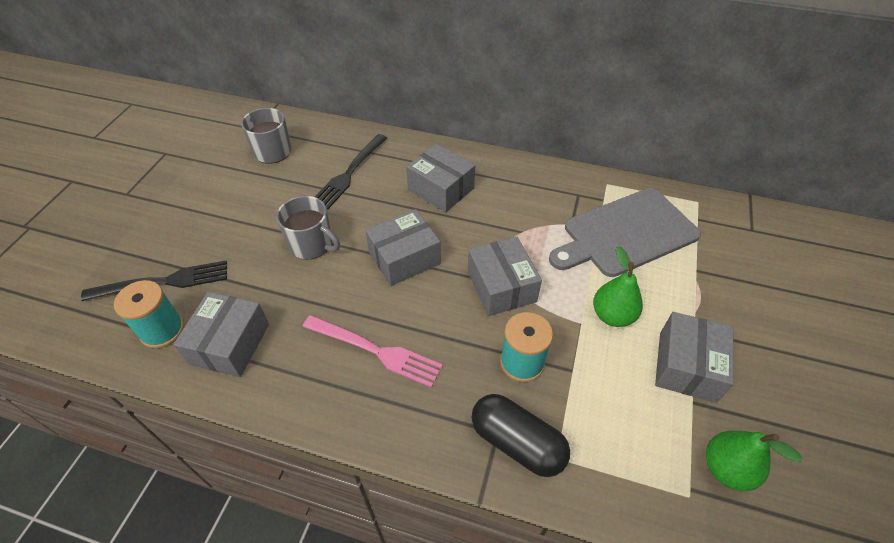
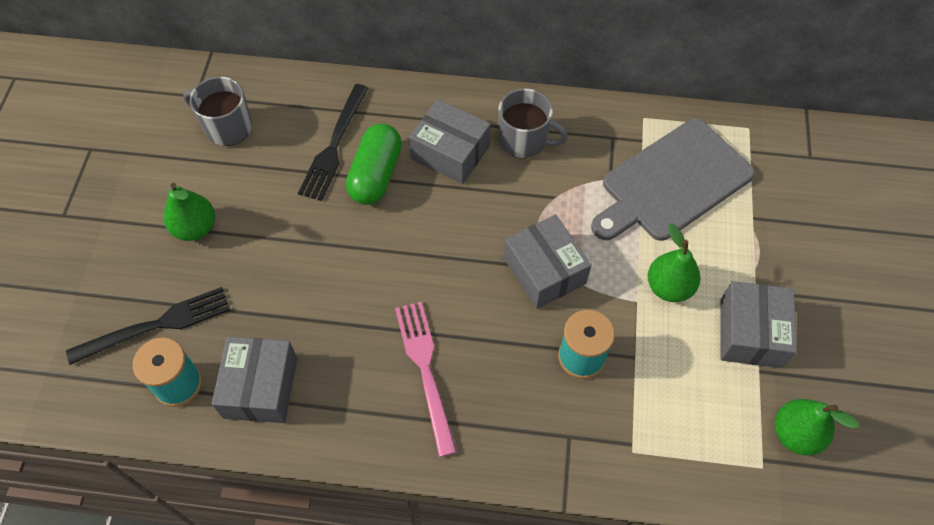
camera: 10 degrees left, 10 degrees up
(222, 216) = (195, 228): none -> green pear
(312, 244) = (316, 250): grey mug -> grey mug (524, 140)
(376, 197) = (376, 175): none -> green capsule
(377, 351) = (425, 369): pink fork -> pink fork turned 120 degrees counterclockwise
(404, 258) = (428, 252): grey box -> none
(517, 442) = (590, 443): black capsule -> none

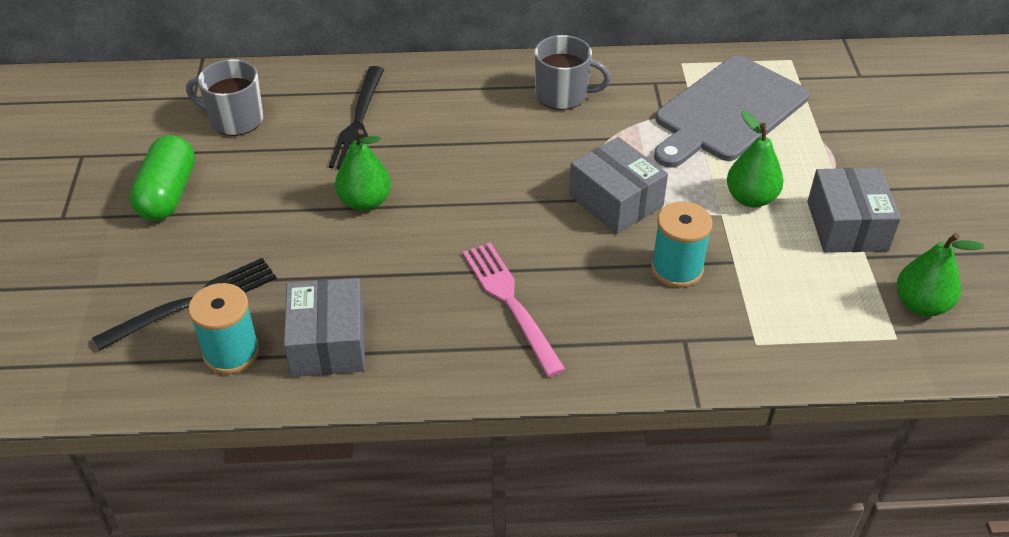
camera: 10 degrees left, 15 degrees down
(195, 228) = (219, 210): green pear -> green pear (365, 202)
(376, 175) = (411, 141): green capsule -> green capsule (168, 194)
(450, 152) = (487, 114): grey box -> none

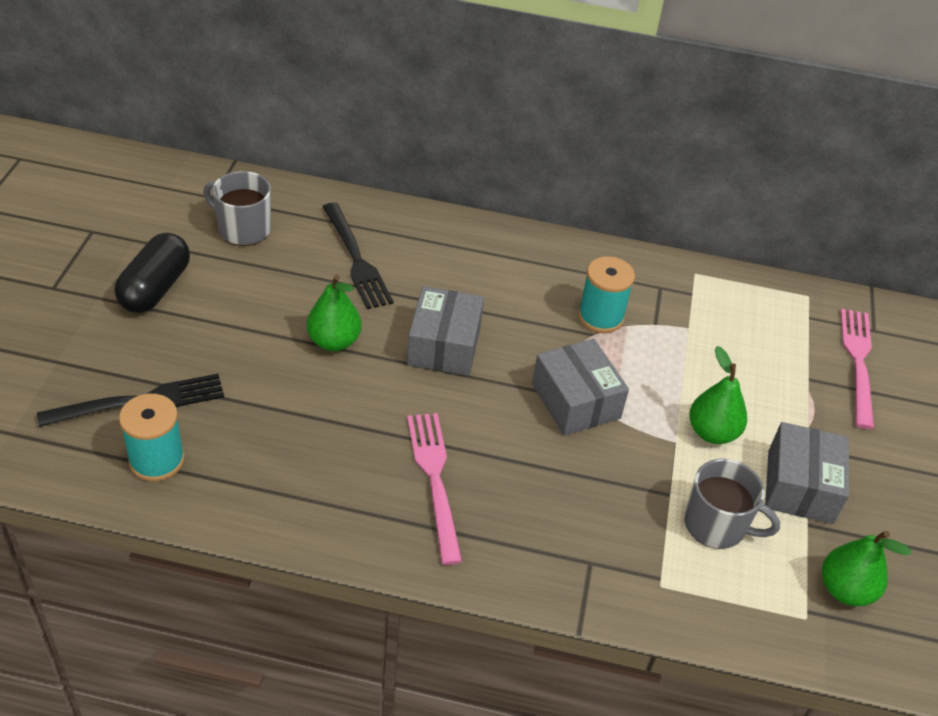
camera: 10 degrees right, 0 degrees up
(168, 194) = (155, 288): green capsule -> black capsule
(328, 343) = (248, 474): grey box -> grey box (444, 345)
(358, 123) = (357, 260): black fork -> black fork turned 45 degrees counterclockwise
(563, 95) = (564, 278): grey mug -> grey mug (716, 525)
(677, 269) = (610, 487): turquoise spool -> turquoise spool (600, 317)
(727, 112) = (722, 336): grey cutting board -> none
(856, 106) = (857, 361): none -> pink fork

